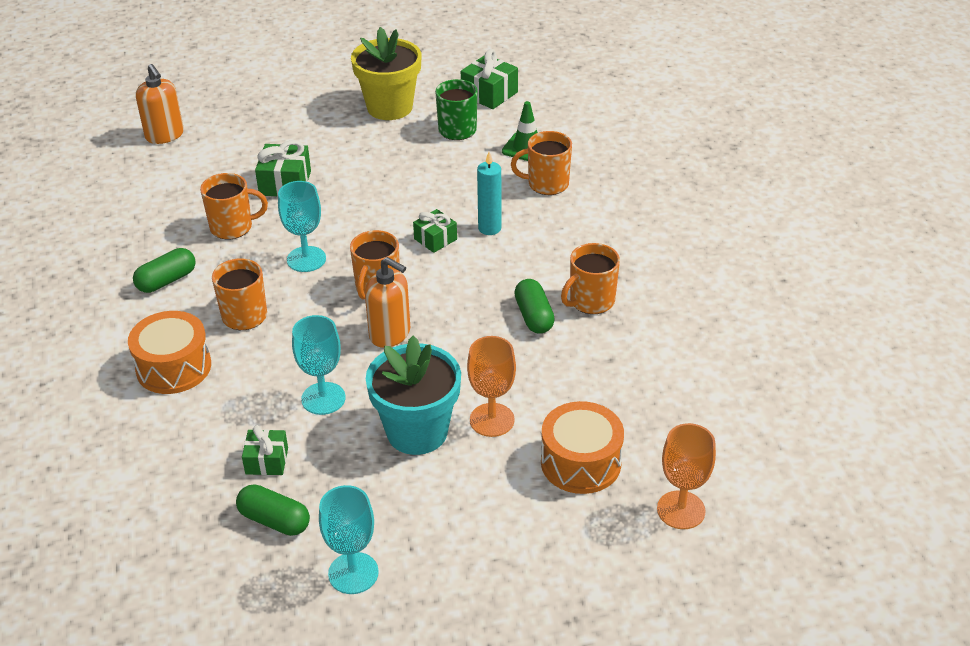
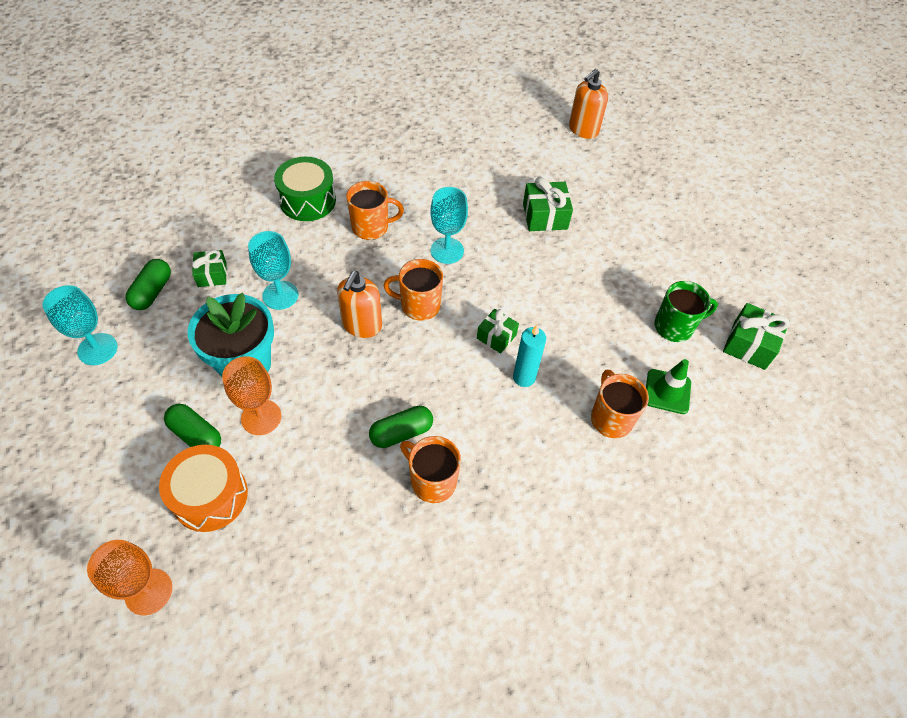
camera: 75 degrees right, 15 degrees up
(166, 280) = (403, 174): green capsule -> green capsule (196, 435)
(173, 367) = (307, 200): orange drum -> green drum
(233, 227) = (476, 196): orange mug -> none
(389, 107) = (688, 267): yellow flower pot -> none

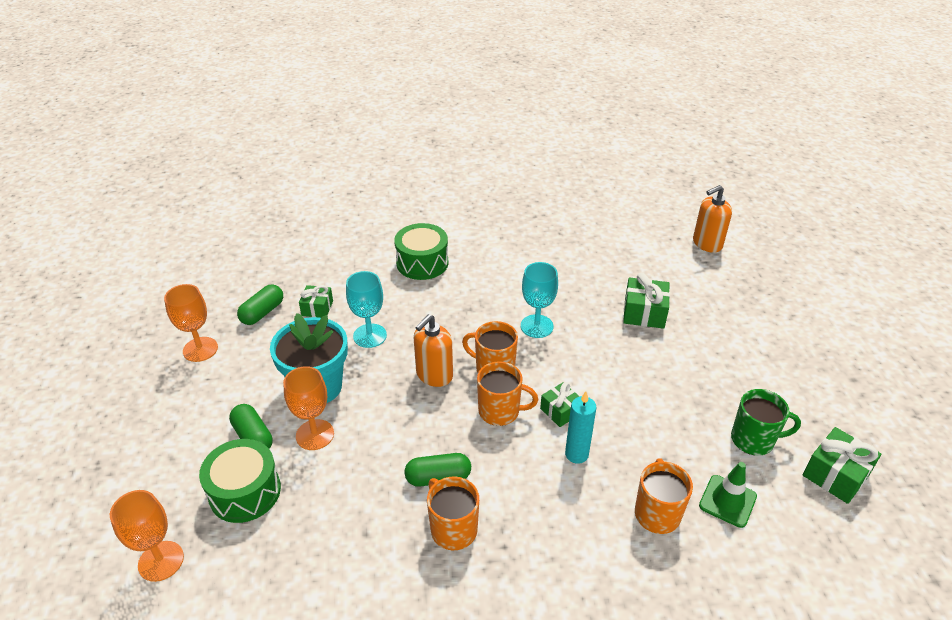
camera: 20 degrees right, 15 degrees down
(97, 349) = (200, 349): turquoise goblet -> orange goblet
(210, 496) = (245, 492): orange drum -> green drum
(371, 227) = (472, 294): orange mug -> orange mug (500, 411)

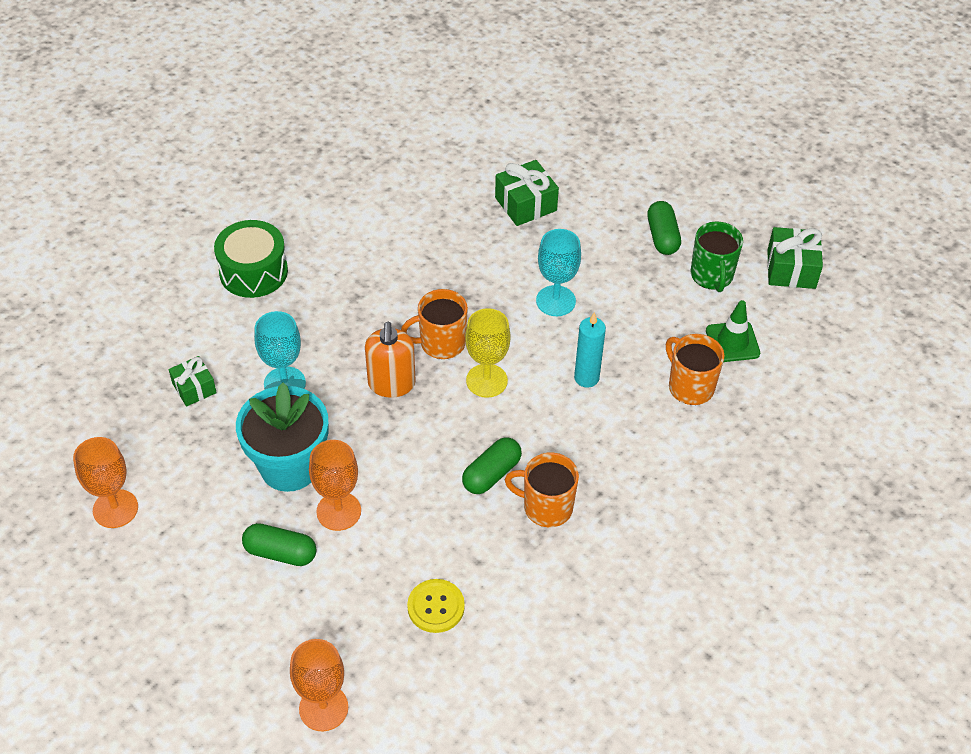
camera: 40 degrees left, 10 degrees up
(245, 492) = (331, 602): green drum -> none
(262, 312) = (138, 429): green capsule -> green capsule (662, 237)
(303, 545) = (436, 607): none -> yellow button
(500, 411) = (486, 380): orange mug -> yellow goblet
(537, 326) = (440, 276): turquoise goblet -> turquoise goblet (555, 301)
(560, 411) = (538, 347): green gift -> none
(707, 244) = (519, 93): orange soap dispenser -> none
(754, 440) = (712, 276): green mug -> green mug turned 120 degrees clockwise

